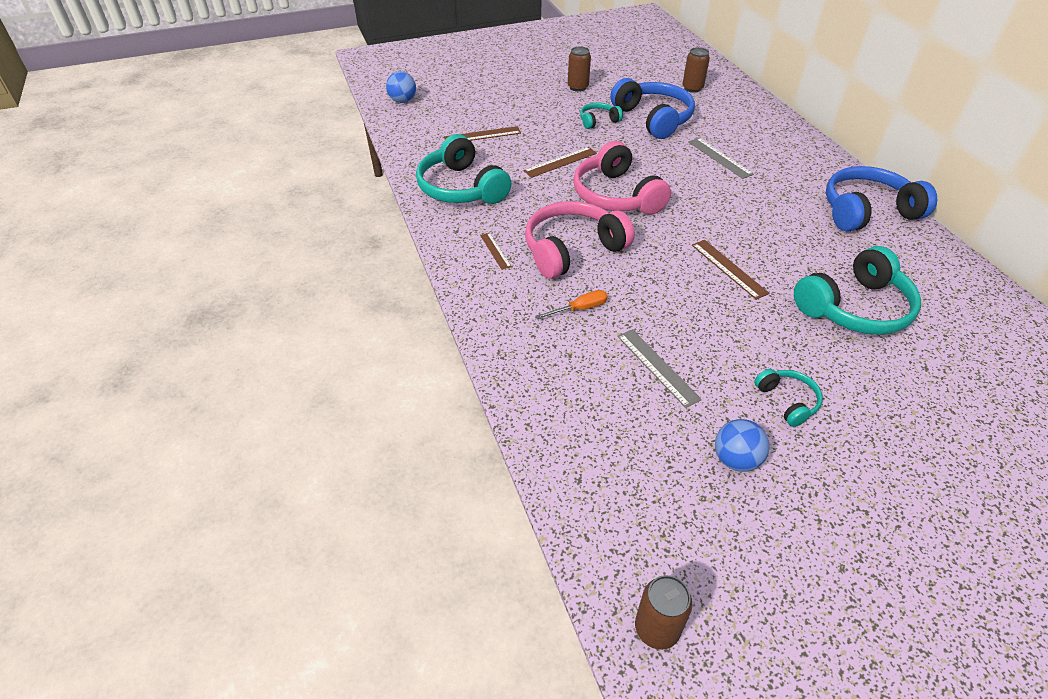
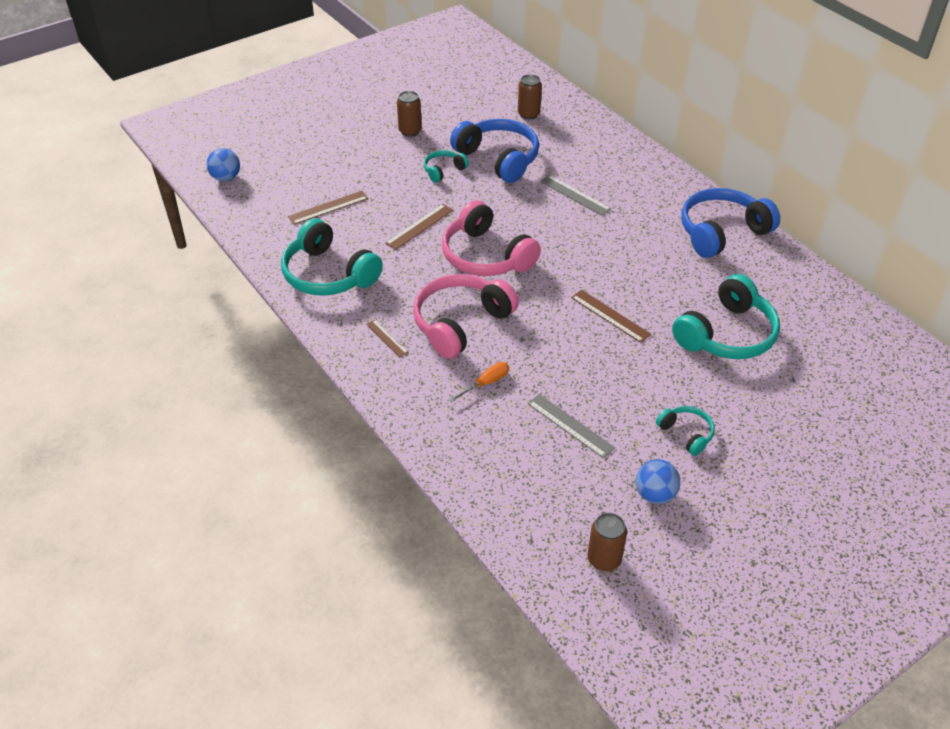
camera: 15 degrees left, 0 degrees up
(657, 629) = (624, 642): brown can -> brown can (604, 559)

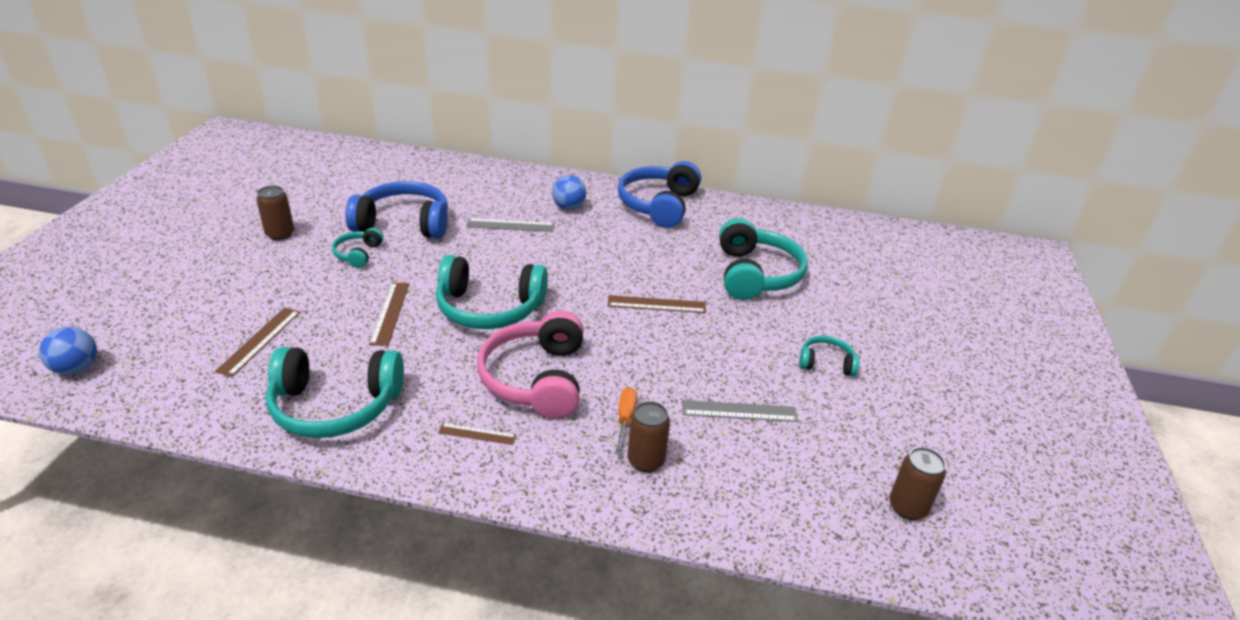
camera: 45 degrees left, 10 degrees down
(485, 256) = (489, 308): pink headphones -> turquoise headphones
(528, 114) = (391, 179): brown can -> brown can (646, 461)
(655, 494) = (868, 425): blue ball -> blue ball (568, 207)

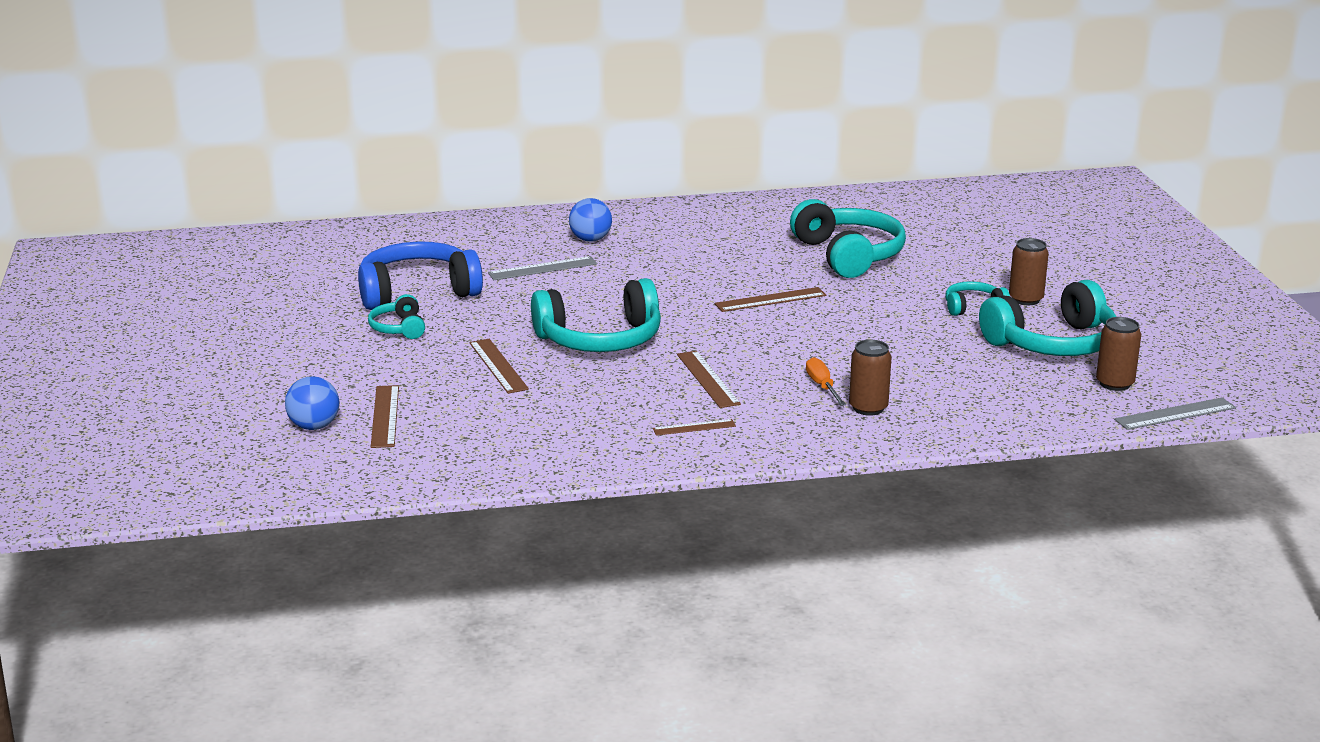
camera: 20 degrees left, 10 degrees down
(76, 368) = (214, 479): blue ball -> blue ball (314, 426)
(280, 234) = (282, 331): brown can -> brown can (1025, 299)
(335, 406) = (531, 442): turquoise headphones -> turquoise headphones (1053, 344)
(536, 379) = (708, 379): pink headphones -> brown ruler
(658, 205) = (689, 217): blue headphones -> none
(739, 411) = (922, 357): grey ruler -> grey ruler (1175, 414)

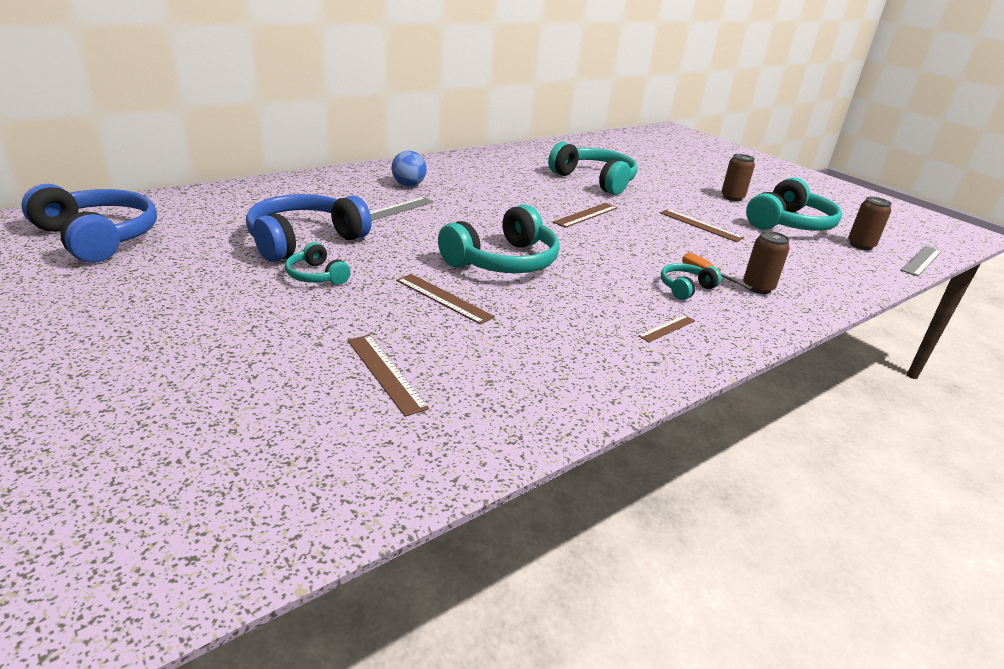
camera: 30 degrees left, 5 degrees up
(236, 267) = (98, 237): none -> blue headphones
(314, 426) = (317, 402): blue ball -> none
(708, 379) = (622, 282): brown ruler -> brown ruler (700, 225)
(973, 307) = (712, 206): turquoise headphones -> turquoise headphones (685, 288)

